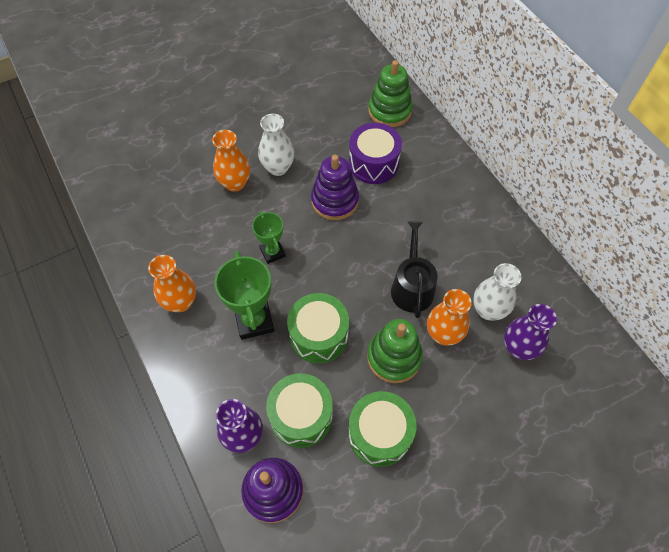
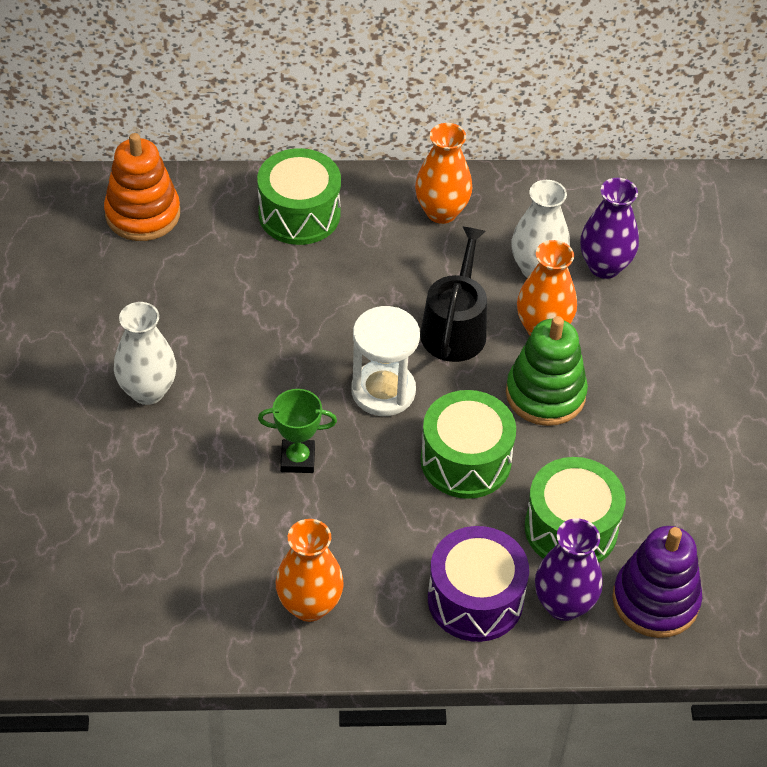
camera: 65 degrees left, 10 degrees down
(235, 183) = (137, 456): orange vase -> orange vase (441, 212)
(254, 321) = (397, 525): green trophy -> none
(335, 201) = (258, 349): purple stacking toy -> none
(343, 271) = (383, 391): none -> white hourglass
(373, 163) = (225, 276): purple drum -> purple drum (475, 599)
(379, 434) = (639, 456): green drum -> green drum (299, 214)
(389, 111) = (142, 214): green stacking toy -> orange stacking toy
(412, 286) = (455, 328): black watering can -> black watering can turned 75 degrees clockwise

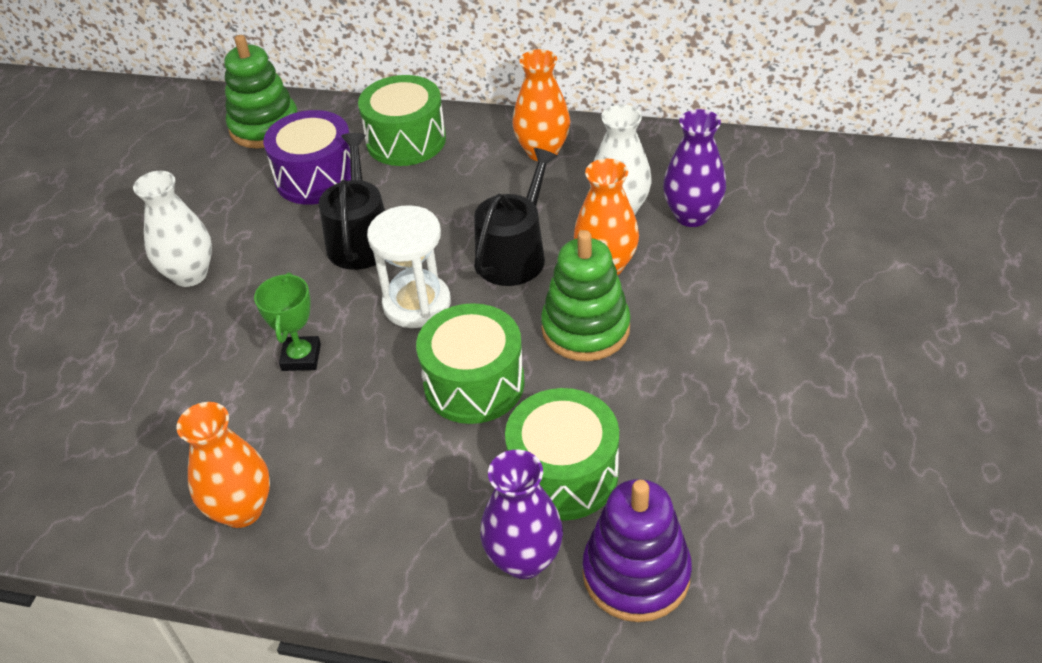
camera: 20 degrees right, 5 degrees down
(142, 214) = (265, 127): orange stacking toy -> green stacking toy
(297, 459) = (301, 357): green trophy -> green trophy turned 75 degrees clockwise
(300, 330) = (360, 239): none -> black watering can
(475, 599) = (425, 535): purple drum -> purple drum (316, 177)

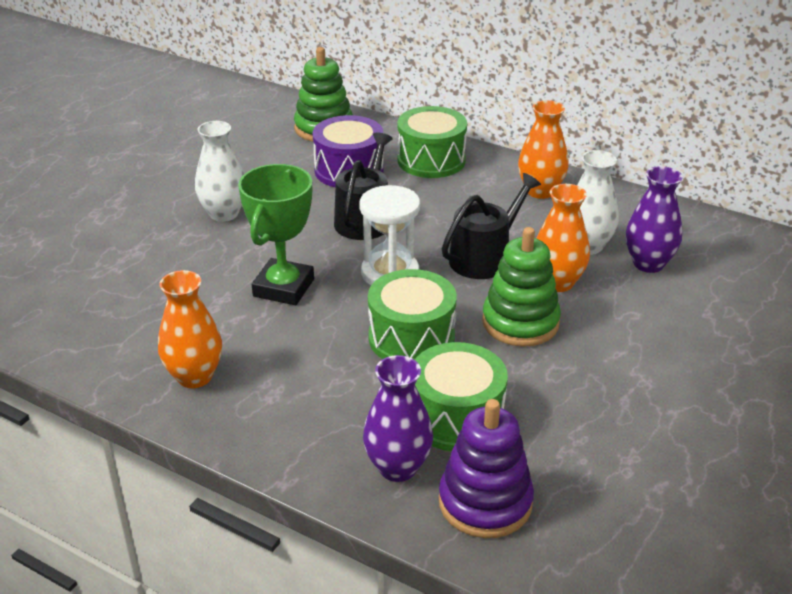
camera: 15 degrees right, 10 degrees down
(301, 357) = (283, 288): green trophy -> green trophy, size x1.62

